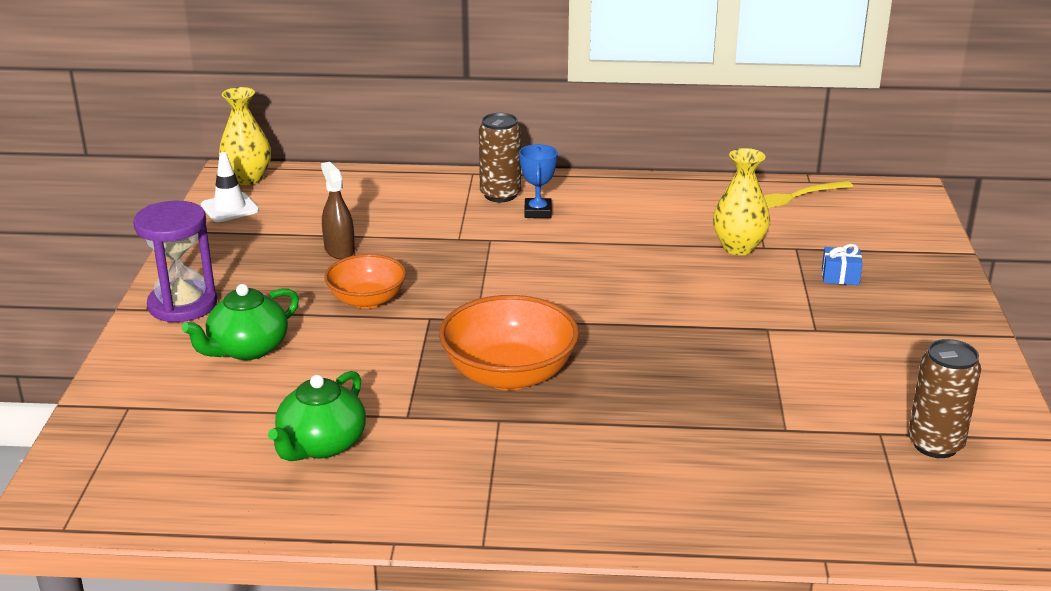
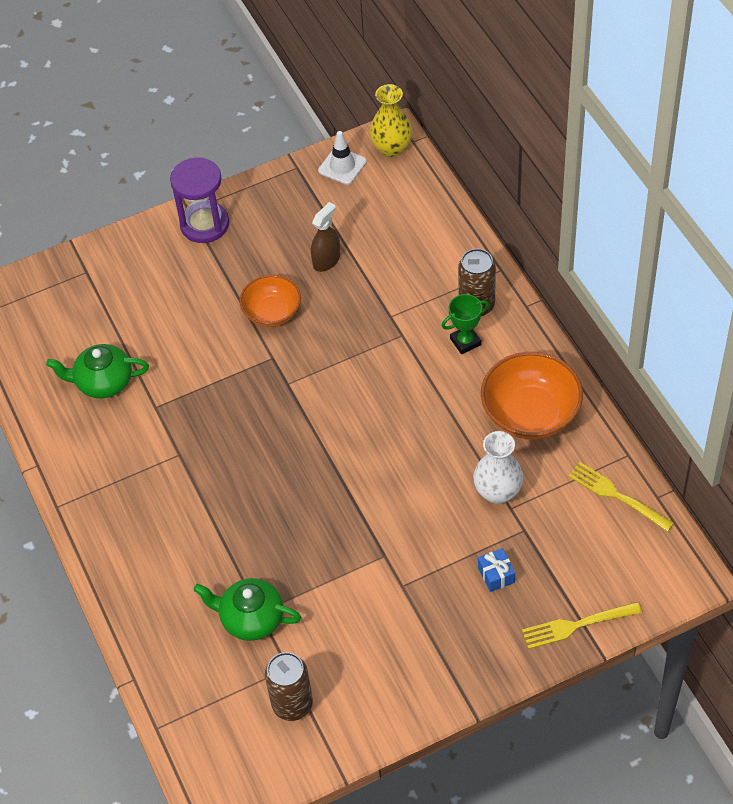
camera: 65 degrees right, 25 degrees up
(247, 349) = (177, 287): green teapot -> green teapot (251, 618)
(509, 374) = (232, 435): orange bowl -> orange bowl (530, 414)
(538, 212) = (465, 342): blue trophy -> green trophy
(738, 247) = (497, 492): yellow vase -> white vase
(929, 255) = (577, 625): none -> yellow fork

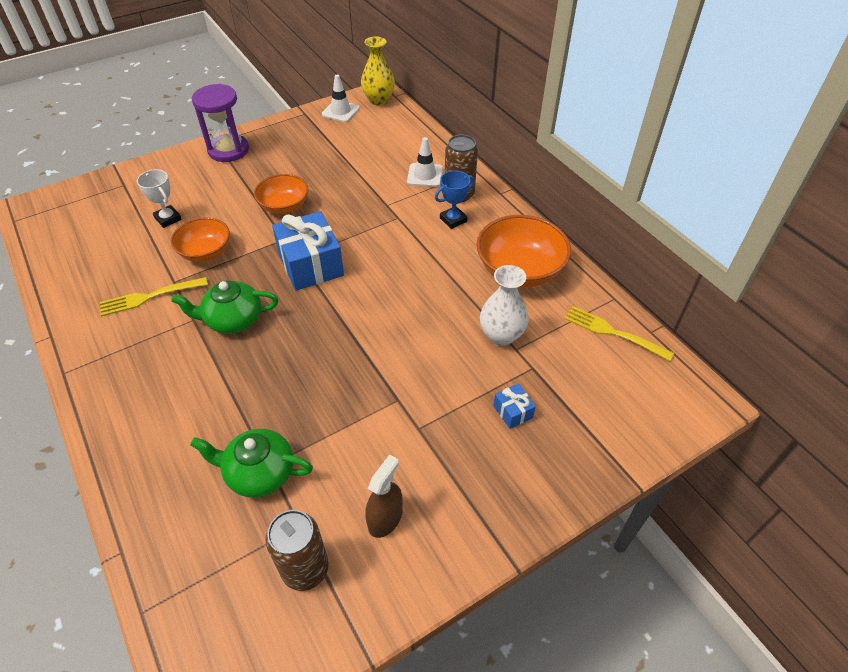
camera: 10 degrees left, 5 degrees down
(103, 382) = (127, 264): green teapot -> green teapot (233, 320)
(141, 323) = (168, 219): none -> white trophy
(186, 371) = (205, 252): none -> orange bowl
(301, 394) = (311, 265): none -> blue gift
(326, 260) = (330, 169): brown spray bottle -> brown spray bottle (385, 518)
(439, 275) = (425, 175): none -> white traffic cone
(465, 342) = (453, 220): green trophy -> blue trophy
(577, 625) = (605, 457): yellow fork -> yellow fork (150, 297)

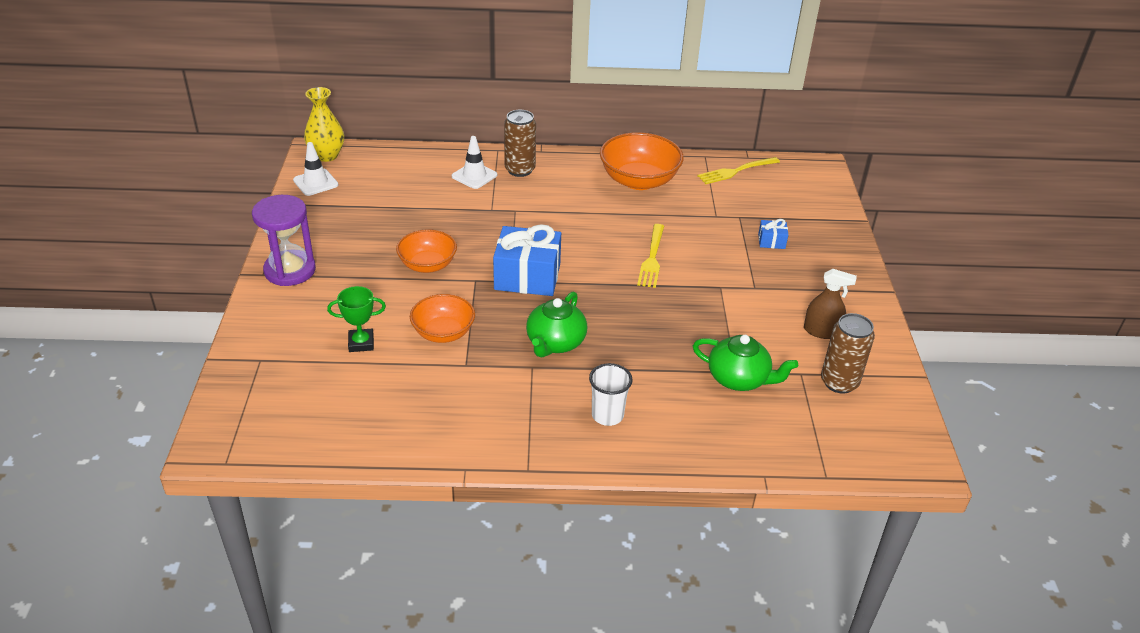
camera: 60 degrees left, 10 degrees down
(150, 297) = (473, 386): yellow fork -> yellow fork (652, 258)
(154, 394) = (607, 415): none -> white cup
(168, 219) = (361, 343): white trophy -> green trophy
(259, 473) = (739, 379): green teapot -> green teapot turned 105 degrees counterclockwise
(385, 518) = (821, 331): brown spray bottle -> brown spray bottle turned 135 degrees clockwise
(453, 220) = (549, 185): blue trophy -> none
(501, 335) = (698, 216): white vase -> none

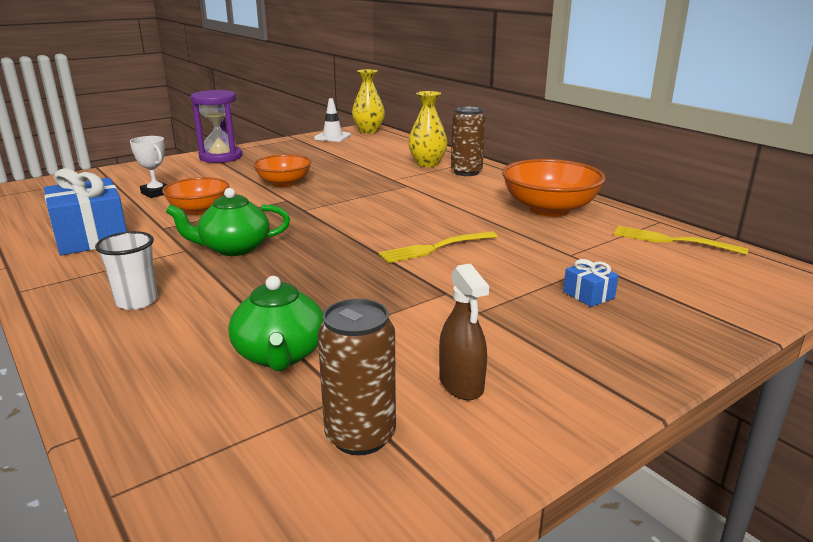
camera: 55 degrees right, 15 degrees down
(361, 343) = (156, 193): green trophy -> white trophy
(474, 176) = (427, 164): white traffic cone -> yellow vase
(527, 277) = (319, 213): blue gift -> blue gift (91, 237)

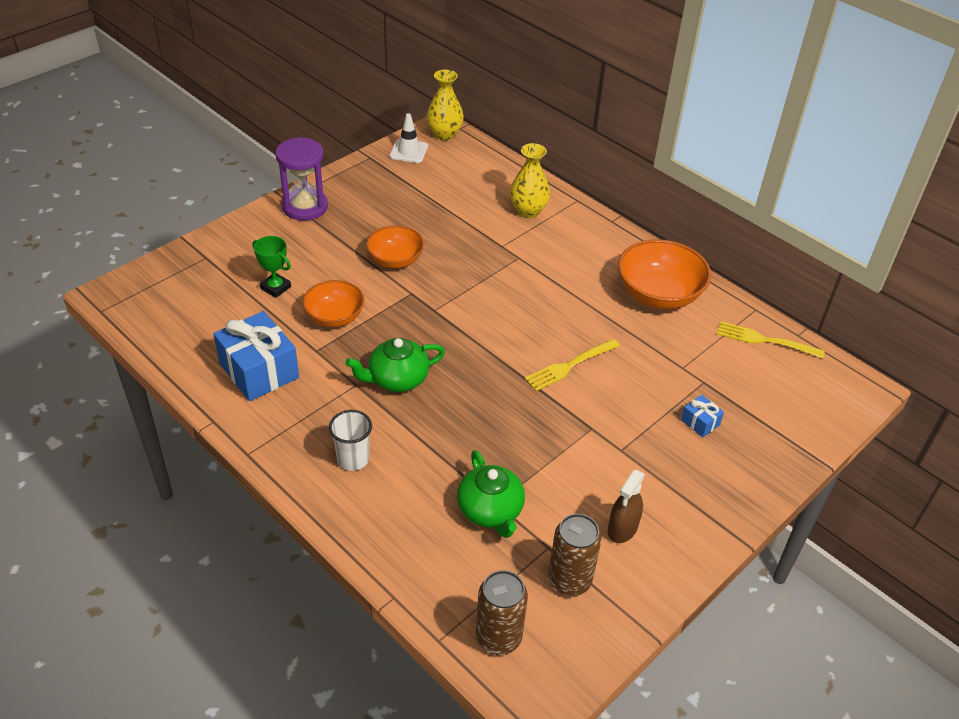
camera: 10 degrees left, 20 degrees up
(156, 193) = (275, 288): white trophy -> green trophy
(461, 384) = (622, 528): brown spray bottle -> brown spray bottle turned 60 degrees clockwise
(466, 172) = (570, 227): brown can -> brown can (498, 637)

